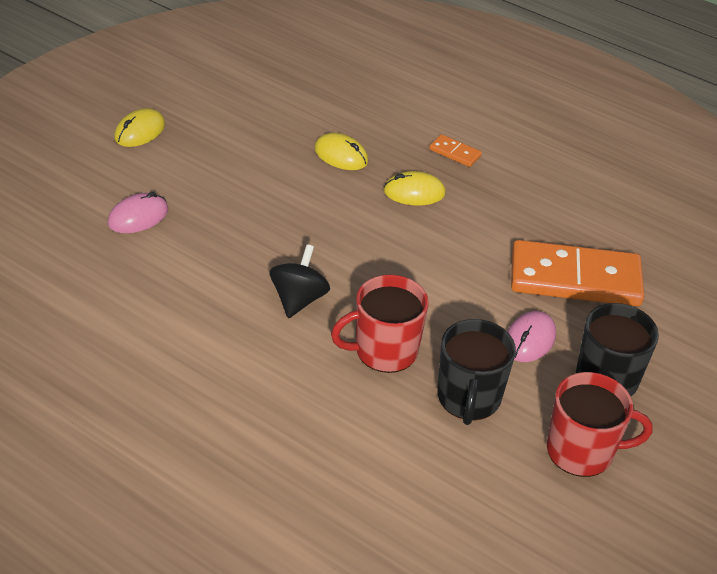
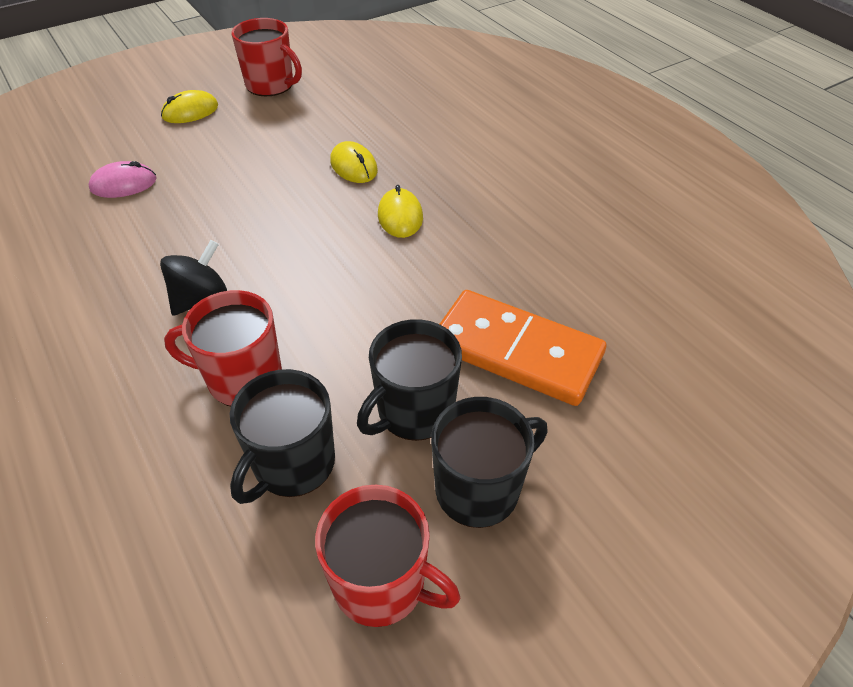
camera: 25 degrees right, 5 degrees up
(198, 88) = (271, 85): none -> red mug
(414, 192) = (400, 216): yellow mouse -> yellow mouse turned 60 degrees clockwise
(455, 153) = (470, 186): orange domino -> none
(529, 339) = (414, 411): pink mouse -> black mug

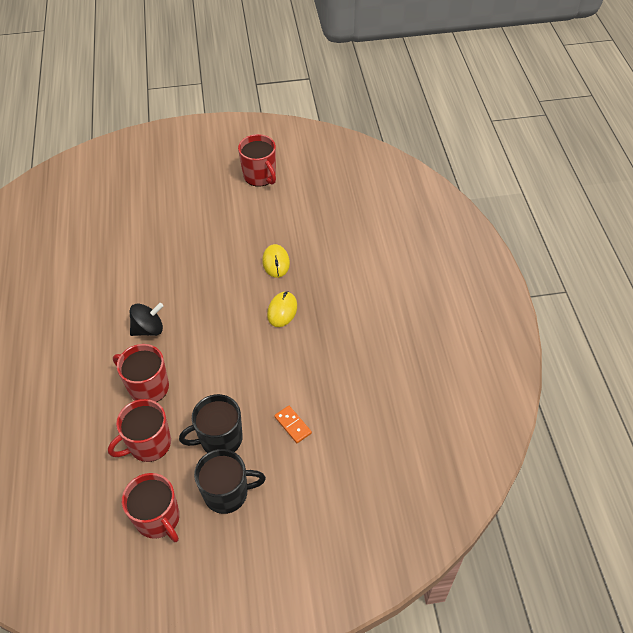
camera: 25 degrees right, 5 degrees up
(123, 184) = (141, 232): pink mouse -> none
(190, 111) = (202, 184): yellow mouse -> none
(293, 464) = (149, 444): black mug -> red mug
(516, 351) = (292, 425): orange domino -> orange domino, size x0.42

